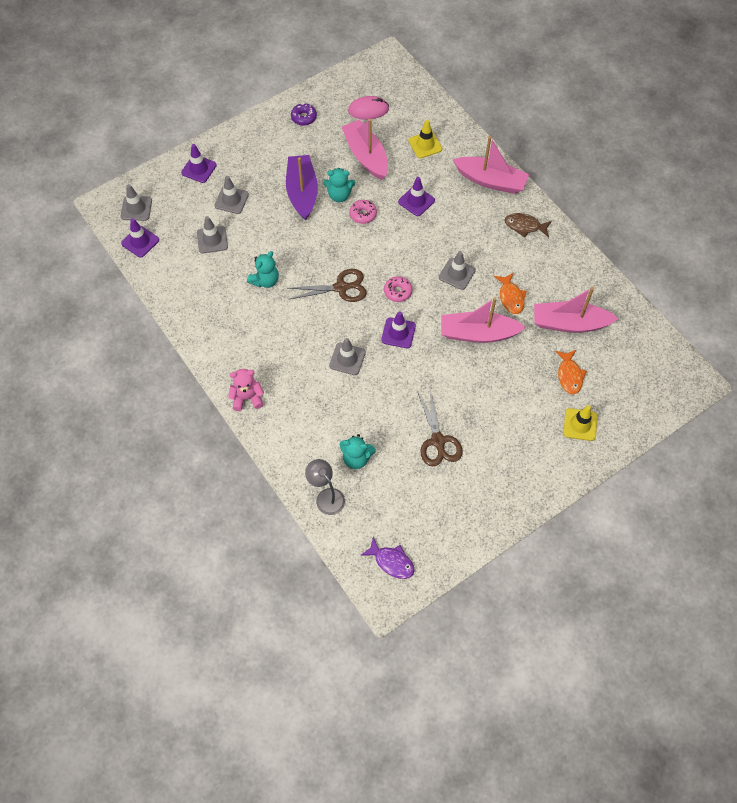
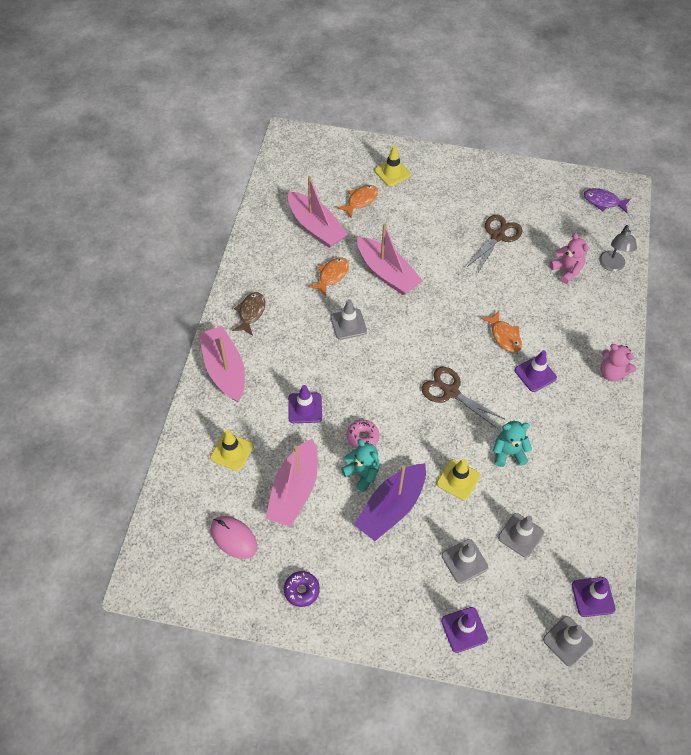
camera: 135 degrees left, 5 degrees down
(280, 239) = (458, 479): none -> yellow traffic cone
(347, 359) = (504, 336): grey traffic cone -> orange fish
(356, 458) = (566, 270): turquoise teddy bear -> pink teddy bear
(391, 562) = (603, 201): purple fish -> purple fish turned 60 degrees counterclockwise
(398, 292) = (409, 350): pink donut -> none
(398, 333) = (444, 321): purple traffic cone -> purple traffic cone (535, 374)
(524, 226) = (251, 313): brown fish -> brown fish turned 135 degrees counterclockwise

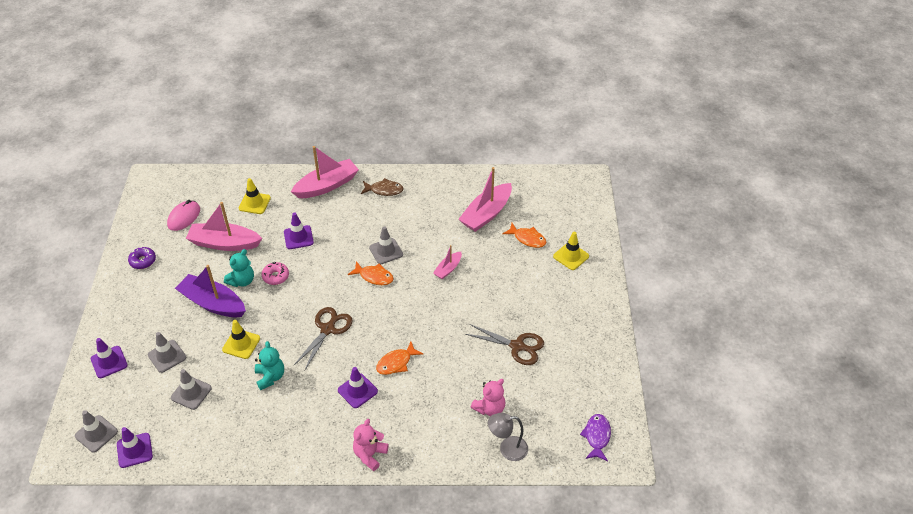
camera: 80 degrees right, 10 degrees down
(332, 275) = (435, 233): orange fish -> orange fish (374, 276)
(387, 273) = (448, 269): pink boat -> pink boat, size x0.52

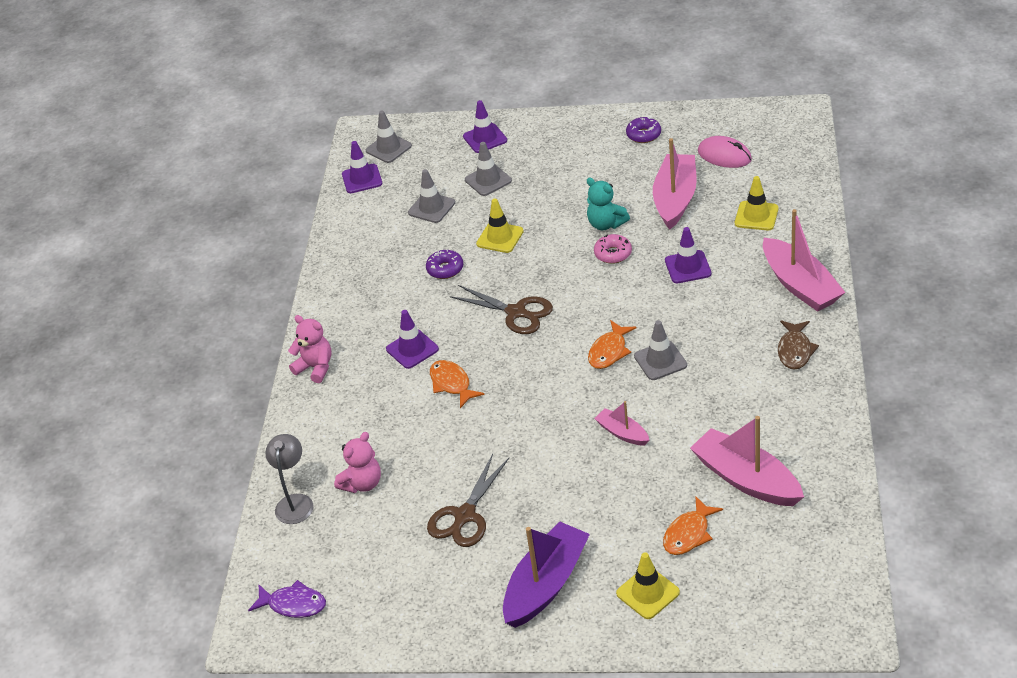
camera: 100 degrees right, 5 degrees down
(213, 303) = (568, 204): purple boat -> purple boat (546, 584)
(270, 377) = (445, 269): turquoise teddy bear -> purple donut
(489, 408) = (362, 483): pink teddy bear -> pink teddy bear turned 105 degrees counterclockwise

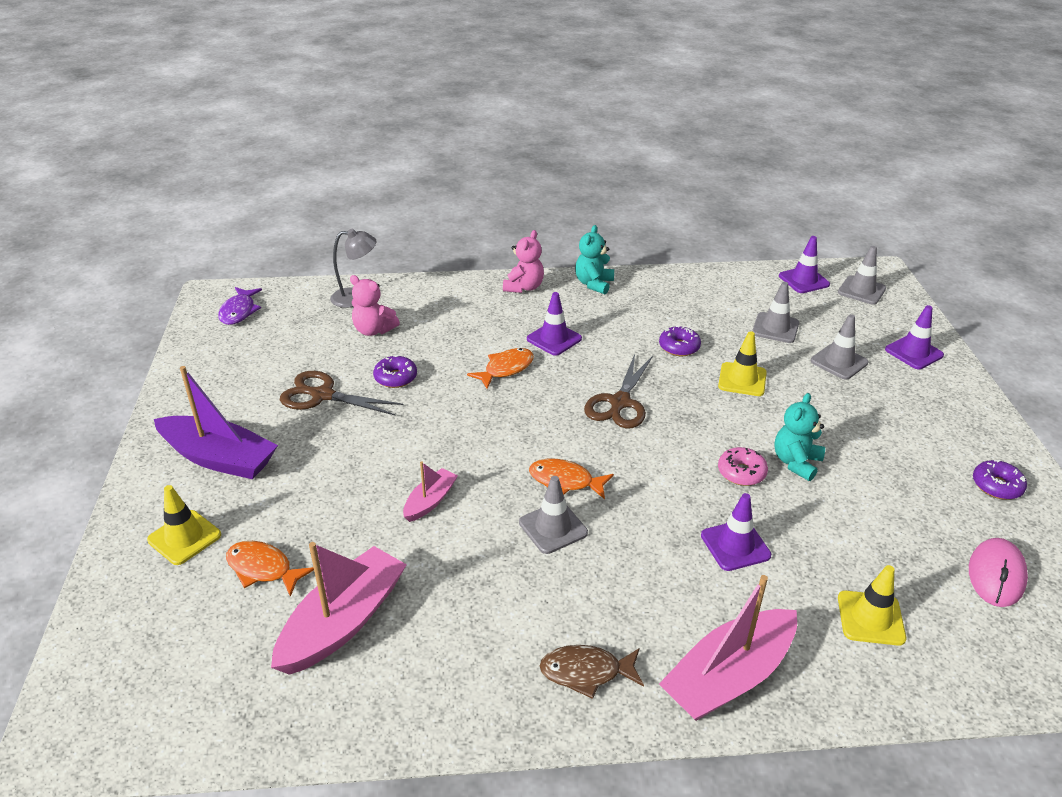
camera: 75 degrees right, 5 degrees down
(325, 316) = (594, 284): none -> turquoise teddy bear
(448, 462) = (395, 378): none -> purple donut
(675, 199) = (873, 525): pink boat -> none

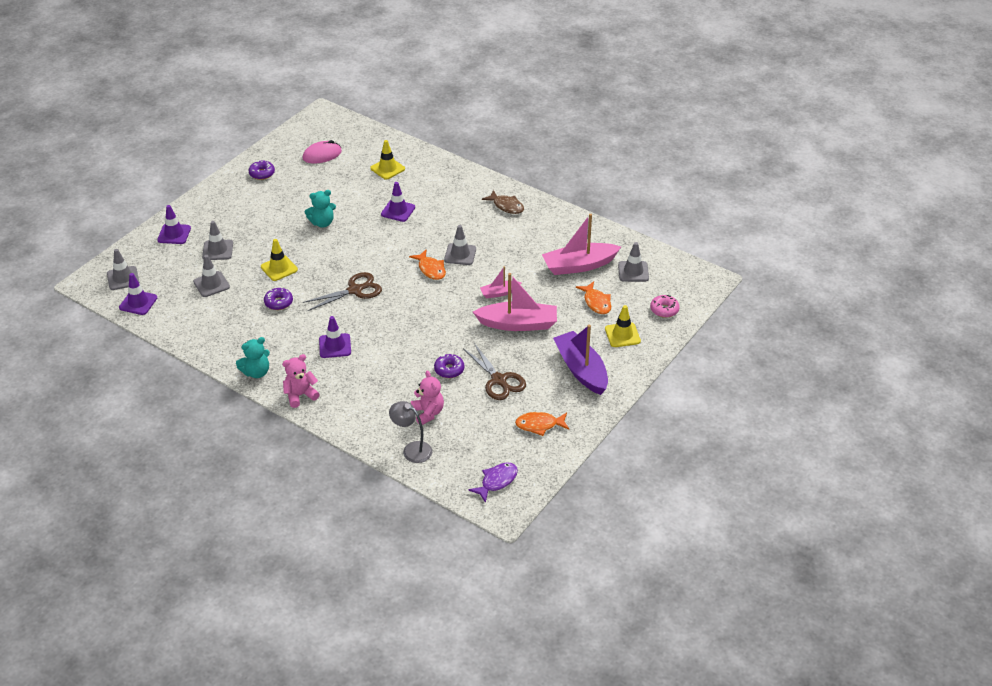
camera: 140 degrees left, 5 degrees up
(232, 669) = (633, 271): none -> grey traffic cone
(505, 369) = (385, 341): orange fish -> orange fish (539, 425)
(728, 677) = (460, 181): pink boat -> pink boat (518, 324)
(741, 472) = (351, 232): pink donut -> pink donut (664, 310)

